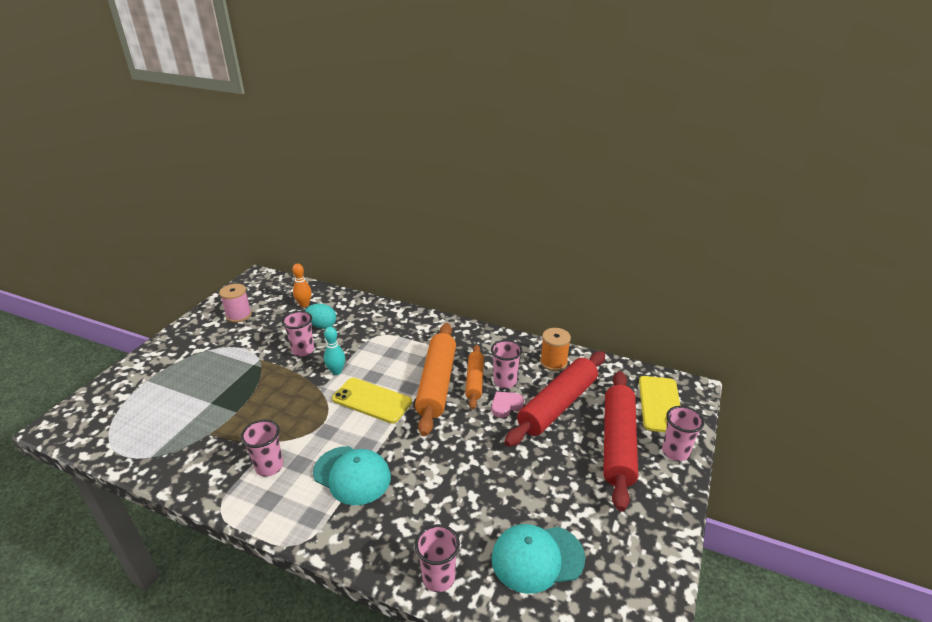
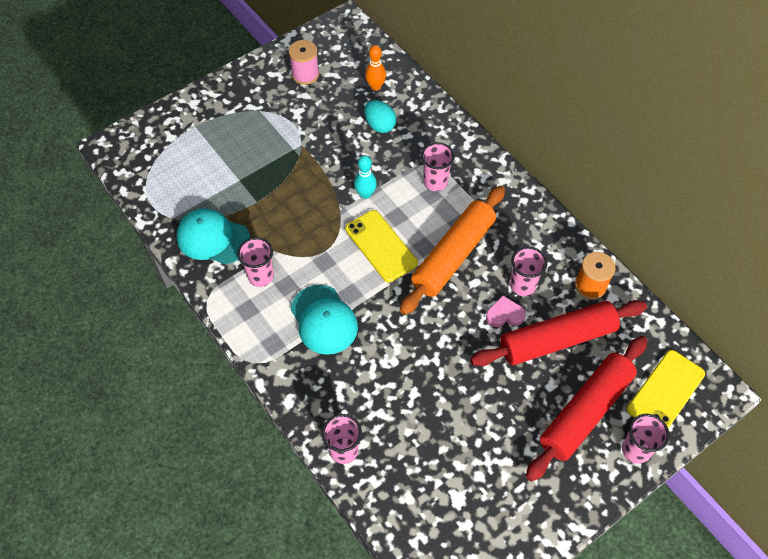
camera: 30 degrees right, 25 degrees up
(303, 350) = (346, 152): pink cup -> pink cup (435, 182)
(474, 381) = (492, 270): orange rolling pin -> none
(537, 558) = (432, 478): turquoise cap -> turquoise cap (213, 238)

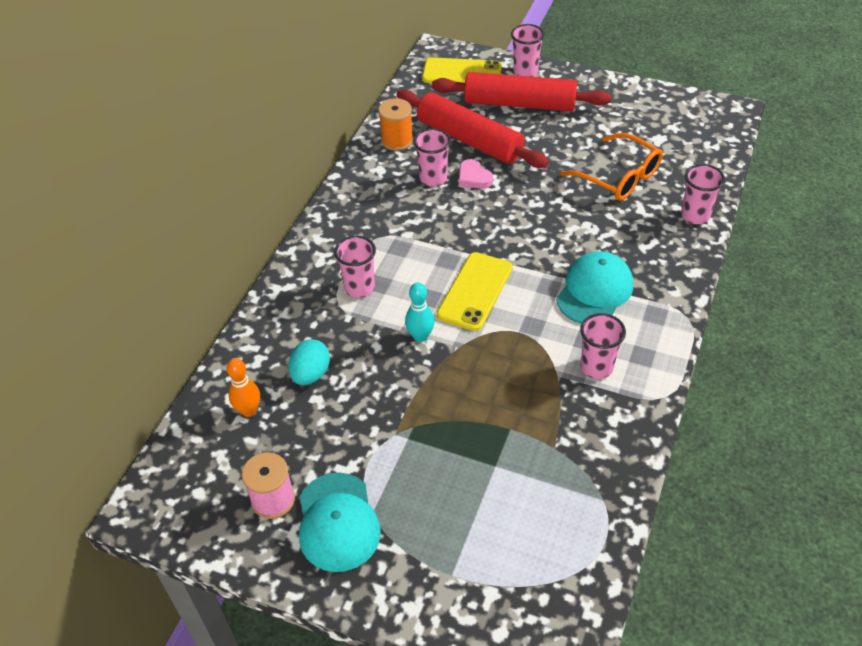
camera: 120 degrees left, 10 degrees down
(213, 238) = (592, 440): turquoise cap -> turquoise cap (337, 522)
(430, 425) = (619, 177): none -> orange glasses
(453, 255) = (440, 235): orange rolling pin -> none

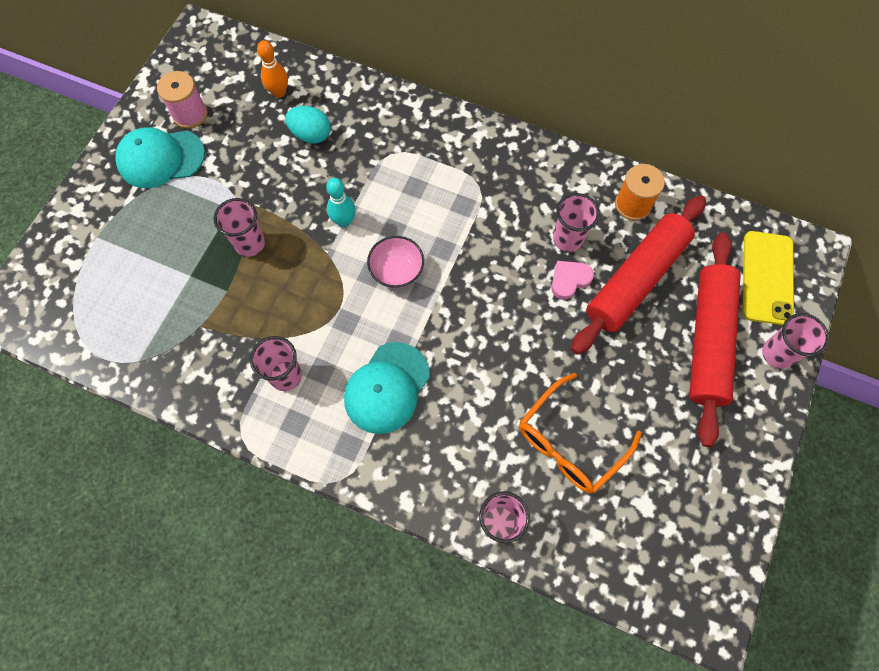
camera: 90 degrees right, 20 degrees up
(359, 288) = (410, 170): pink cup -> pink cup (250, 244)
(475, 291) = (397, 271): yellow phone -> pink bowl
(594, 291) = (387, 388): turquoise cap -> turquoise cap turned 90 degrees clockwise

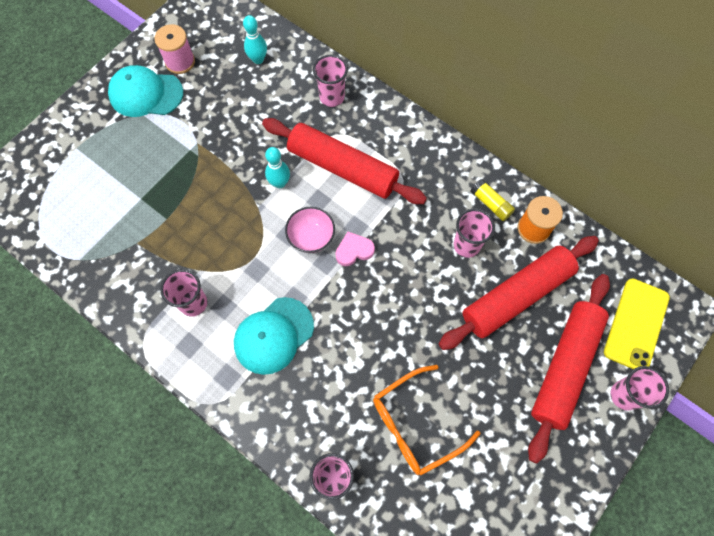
camera: 15 degrees right, 0 degrees up
(250, 244) = (196, 183): pink cup -> pink cup (332, 97)
(279, 92) = (258, 59): orange bowling pin -> turquoise bowling pin
(311, 135) = (274, 102): turquoise egg -> none
(409, 189) = (342, 168): none -> red rolling pin
(569, 280) = (457, 282): pink heart -> pink heart (354, 250)
(580, 189) = (491, 204): none -> yellow glue stick

